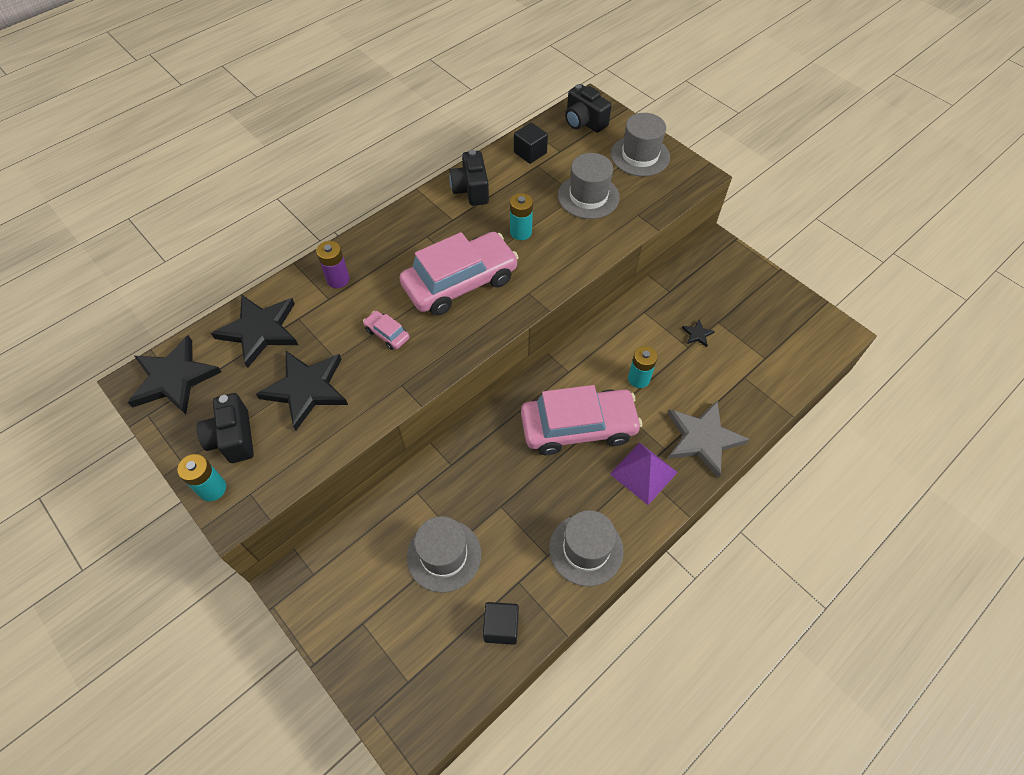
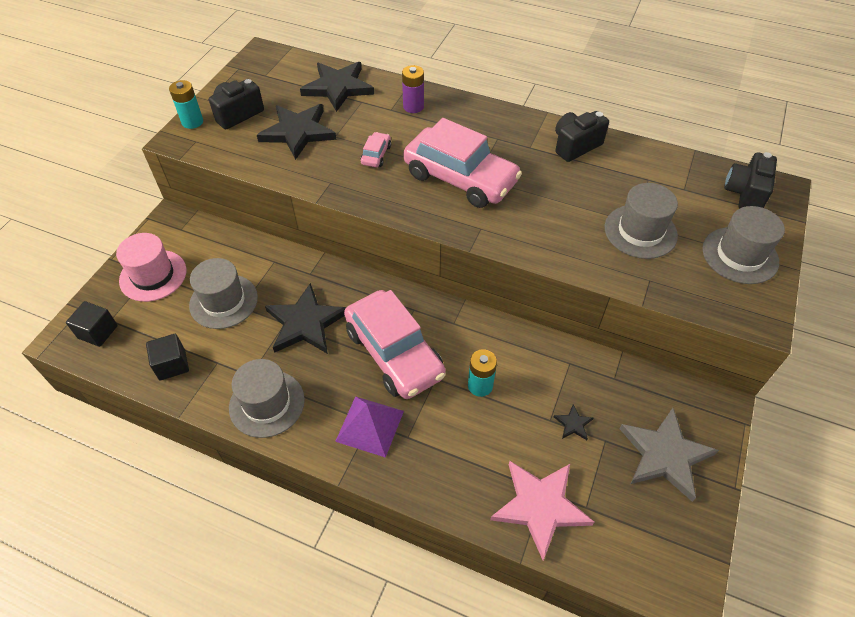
camera: 65 degrees right, 5 degrees down
(174, 378) = (273, 67): black star -> black star (305, 323)
(367, 620) = (153, 275): none -> pink hat
(521, 232) = (551, 197): turquoise battery -> none
(530, 153) = (660, 168): black cube -> black cube (98, 332)
(703, 439) = (437, 470): grey star -> grey star (665, 455)
(755, 385) = (540, 506): none -> pink star

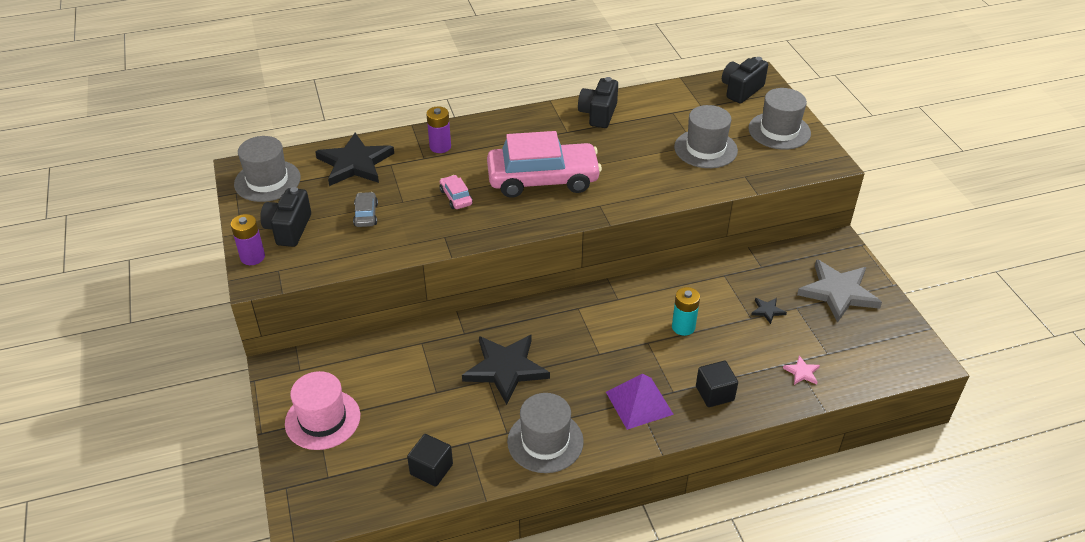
camera: 40 degrees left, 10 degrees down
(98, 332) = (328, 492): black cube -> black cube (714, 393)
(192, 122) = (252, 257): turquoise battery -> purple battery
(223, 301) = (415, 397): grey hat -> grey hat (267, 181)
(298, 132) = (366, 215): black star -> grey car
(394, 353) = (599, 345): pink car -> none
(540, 506) = (802, 372): pink star -> pink star, size x0.42
(745, 193) = (741, 90): black camera -> black camera turned 60 degrees clockwise

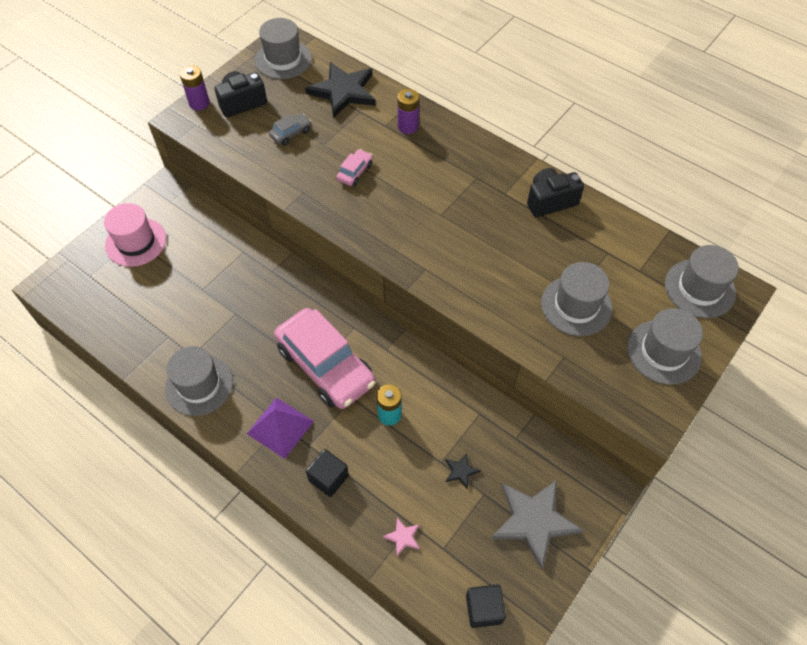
camera: 55 degrees right, 15 degrees up
(431, 469) = (130, 330): black cube -> black cube (484, 609)
(505, 369) = (254, 318): black star -> none
(543, 179) = (425, 213): pink car -> pink car (326, 366)
(741, 90) = (699, 288): black camera -> grey hat

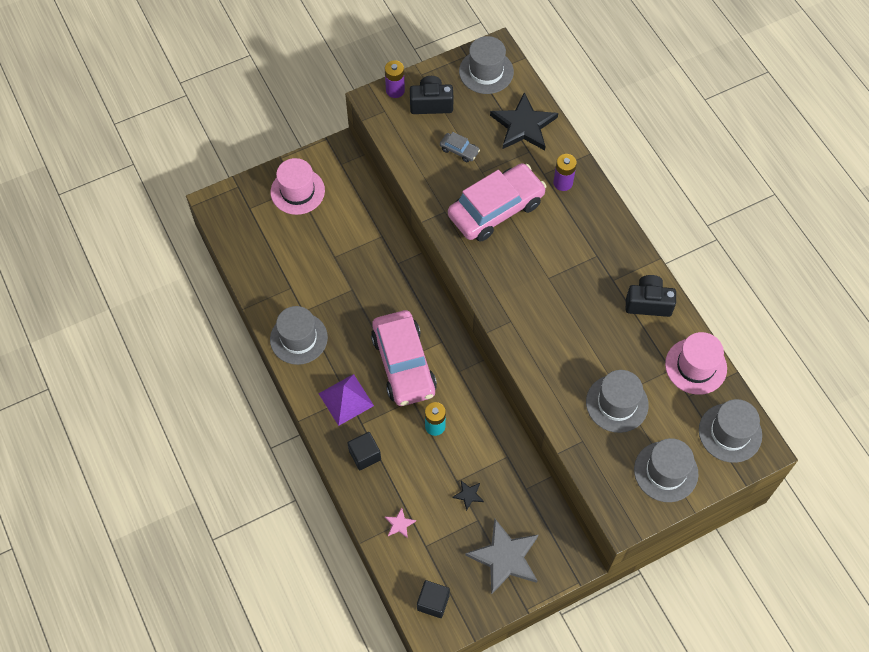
camera: 25 degrees right, 5 degrees up
(291, 133) = (459, 150): grey car -> grey car turned 45 degrees clockwise
(355, 172) = (496, 209): pink car -> pink car, size x2.44
(629, 240) = (696, 366): none -> pink hat

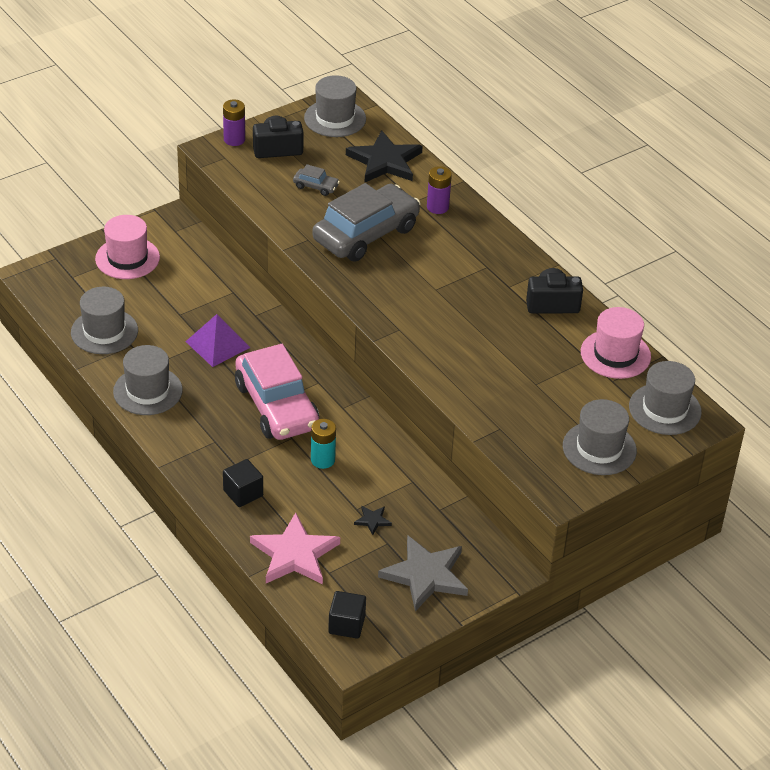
camera: 10 degrees left, 20 degrees down
(346, 399) = (213, 443): purple pyramid -> purple pyramid (217, 344)
(399, 524) = (294, 554): pink star -> pink star, size x2.36
(496, 209) = (366, 234): pink car -> grey car
(617, 403) = (533, 393): grey hat -> grey hat (104, 331)

